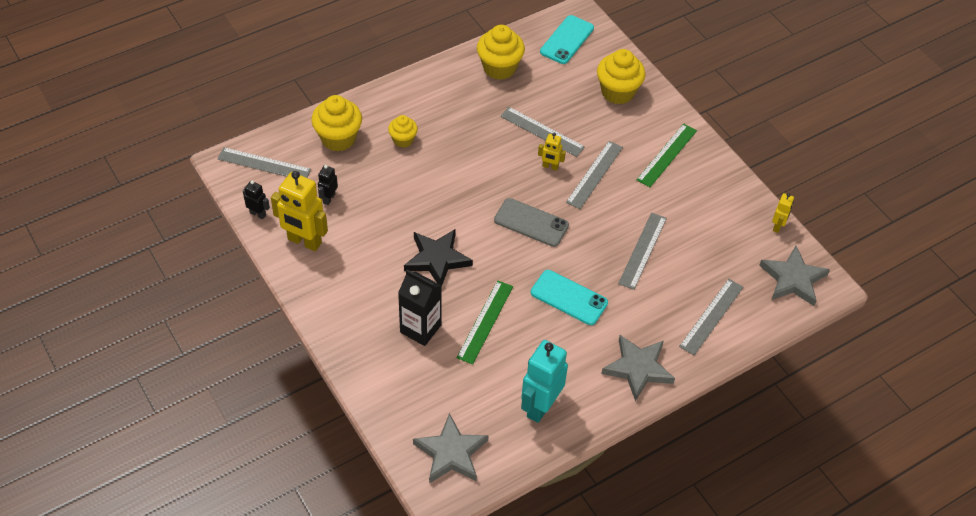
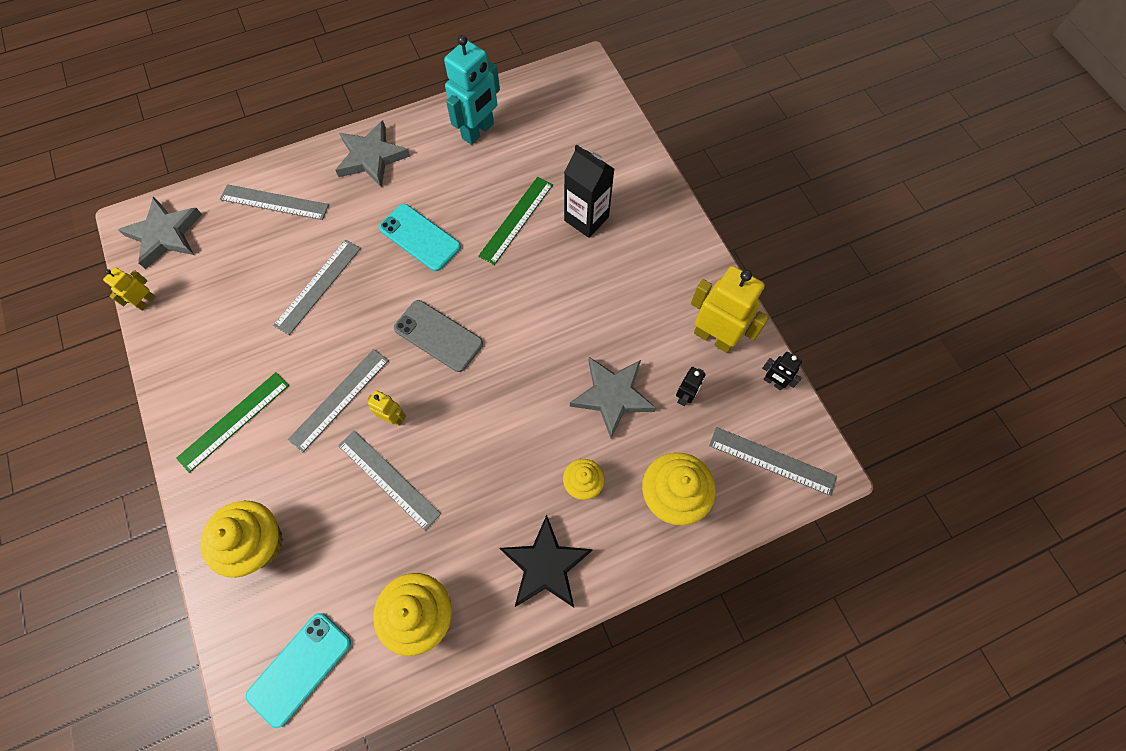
camera: 170 degrees left, 15 degrees up
(437, 259) = (558, 298): black star -> black star (545, 565)
(451, 453) = (570, 100): grey star -> grey star (612, 396)
(711, 316) = (274, 202): grey ruler -> grey ruler turned 60 degrees clockwise

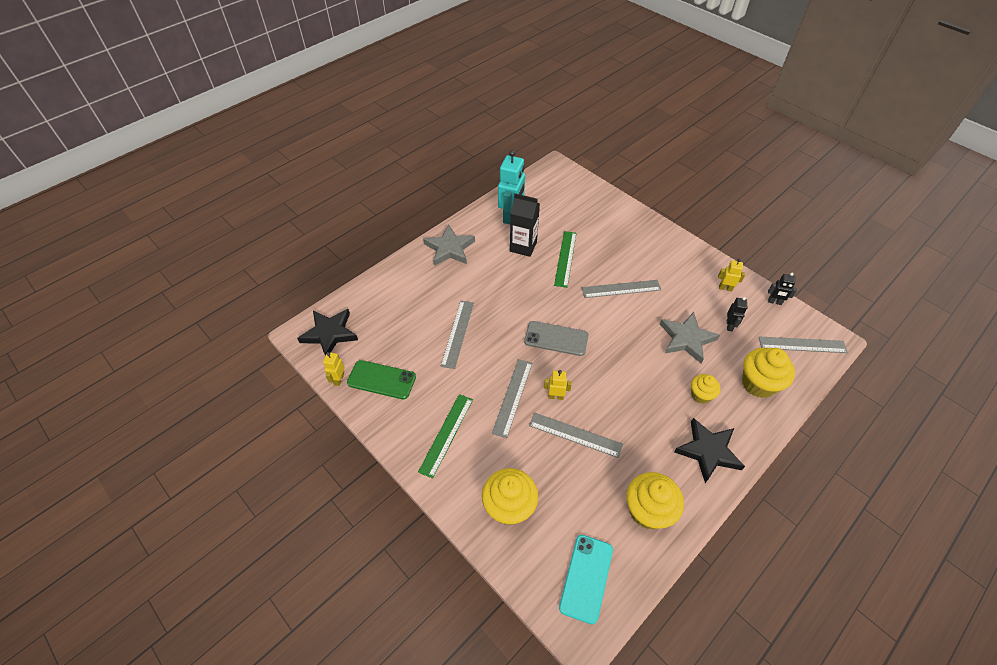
camera: 20 degrees left, 15 degrees down
(165, 235) = (330, 334): grey star -> black star
(195, 320) = (381, 380): none -> green phone
(274, 202) = (398, 292): grey ruler -> grey ruler (621, 289)
(419, 237) = (509, 285): turquoise phone -> none
(586, 219) = (608, 246): black carton -> black carton (523, 246)
(714, 337) = (725, 288): yellow robot -> yellow robot, size x0.49

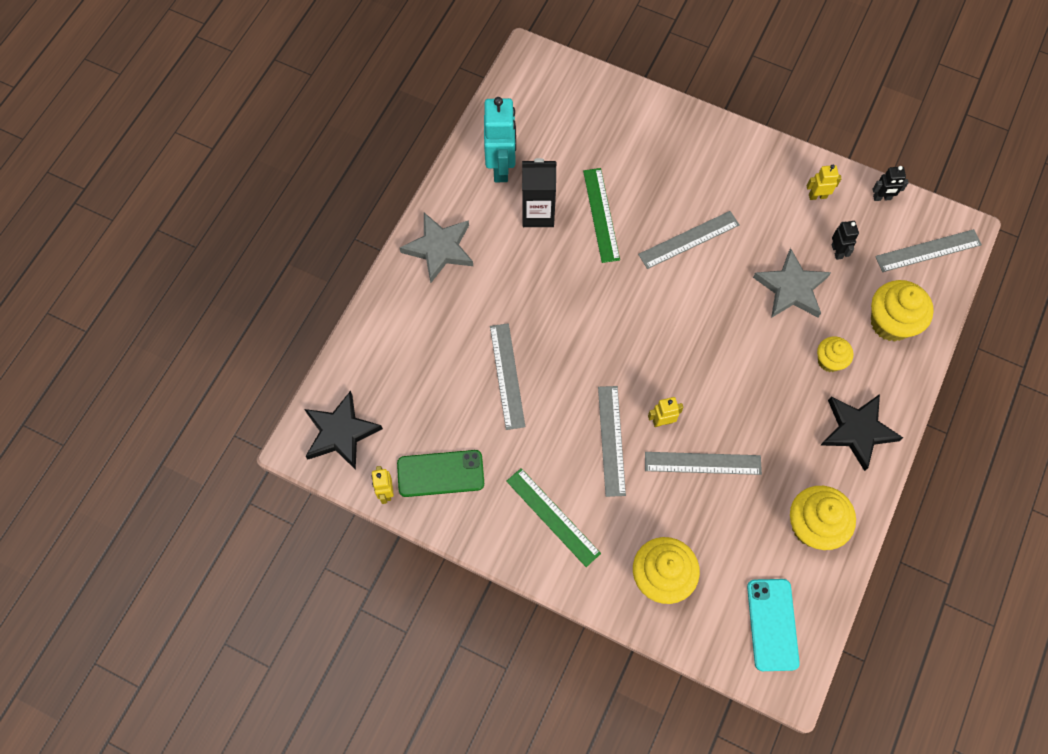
camera: 20 degrees left, 15 degrees up
(446, 434) = (553, 516): green ruler -> green ruler turned 45 degrees counterclockwise
(556, 338) = (633, 341): grey phone -> none

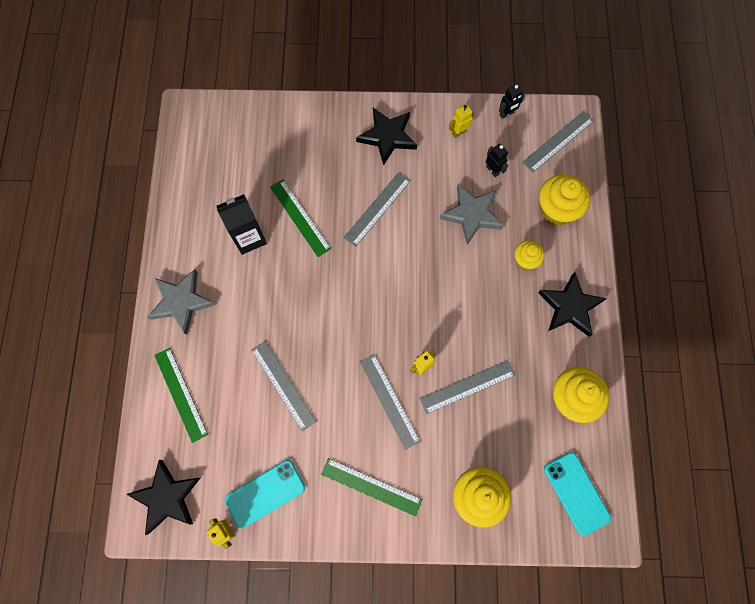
camera: 25 degrees left, 5 degrees up
(399, 339) = (181, 394): none -> green ruler
(440, 473) = (265, 493): green phone -> turquoise phone
(501, 167) = (202, 212): turquoise robot -> none
(735, 169) = (387, 137): none -> black star

